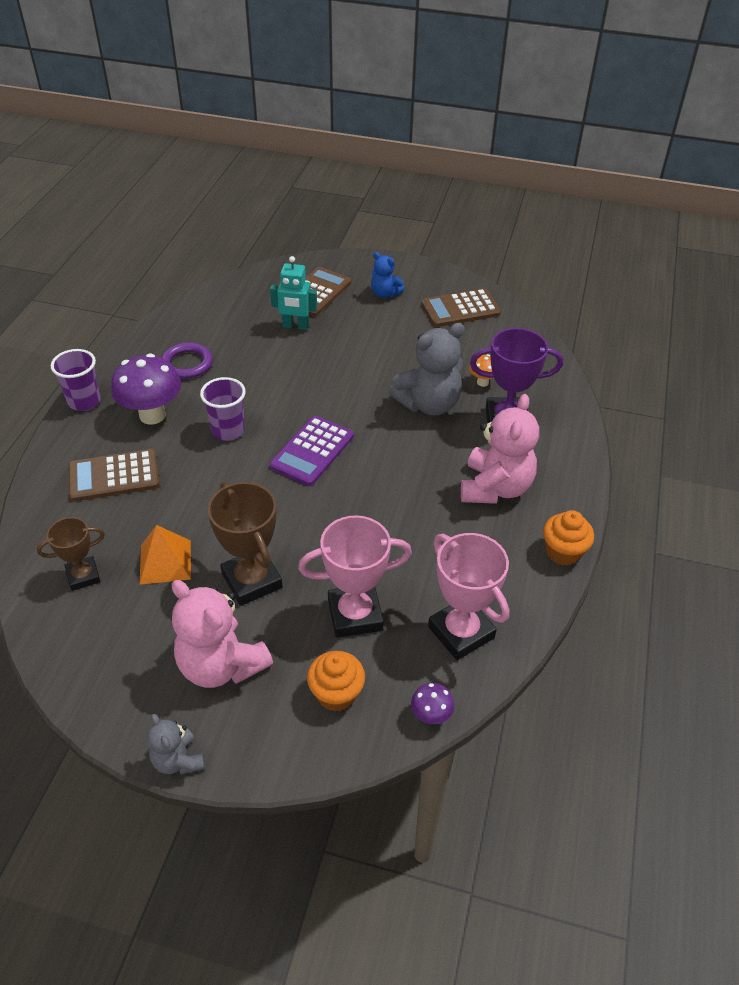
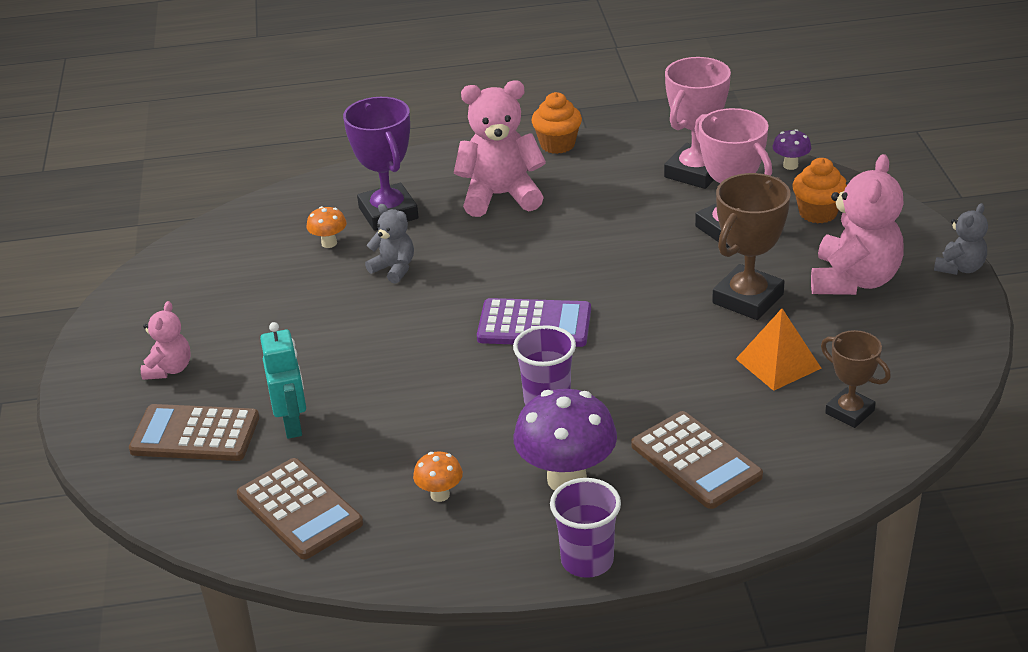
camera: 110 degrees left, 10 degrees down
(187, 364) = (440, 495): purple ring -> orange mushroom
(385, 294) = (169, 369): blue teddy bear -> pink teddy bear
(428, 404) = (394, 269): grey teddy bear -> grey teddy bear, size x0.54
(460, 309) = (178, 296): brown calculator -> brown calculator (299, 509)

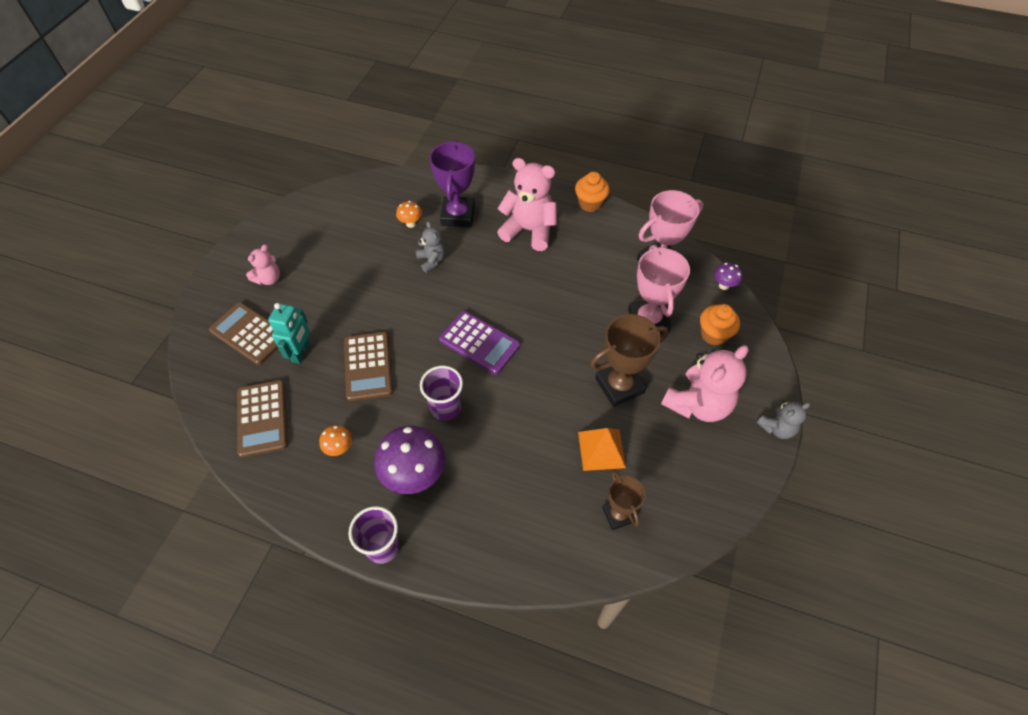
camera: 25 degrees right, 20 degrees up
(696, 461) = (497, 503): brown calculator -> brown calculator (368, 366)

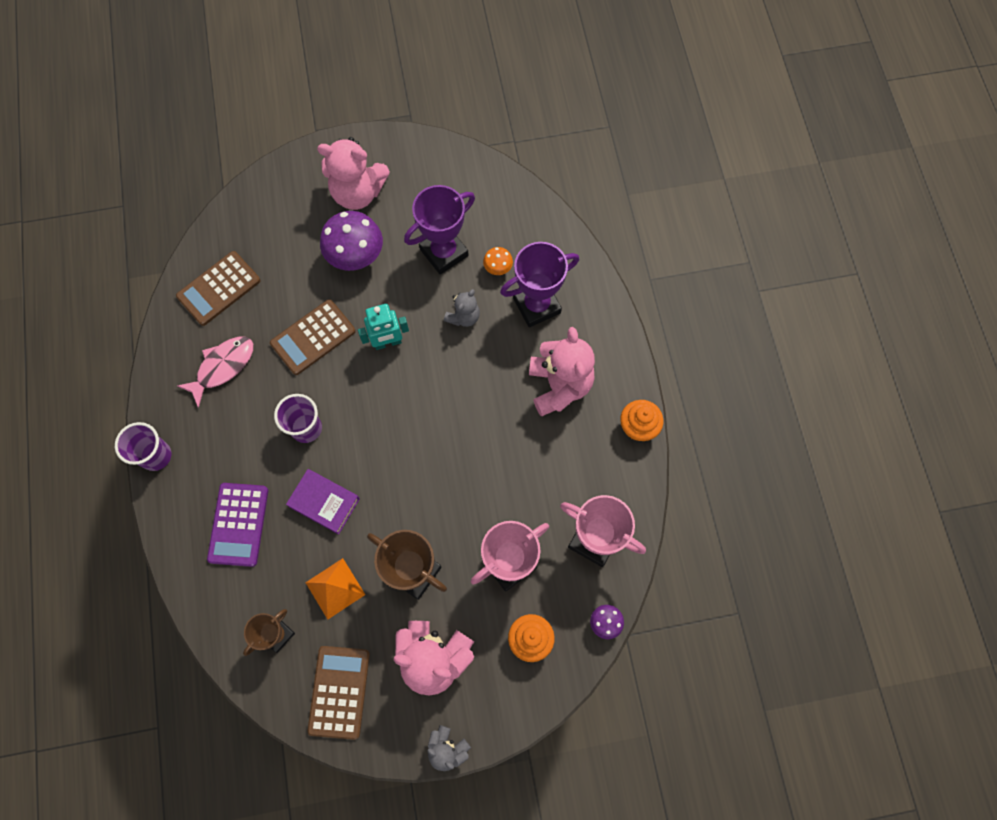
camera: 60 degrees right, 15 degrees up
(249, 333) = (292, 219): brown calculator -> brown calculator (339, 692)
(269, 279) = (358, 192): pink teddy bear -> pink teddy bear, size x1.86
(301, 352) = (297, 274): turquoise robot -> turquoise robot (388, 343)
(339, 448) = (223, 367): orange mushroom -> pink fish
(369, 248) = (444, 252): none -> purple trophy
(415, 475) = (229, 442): purple mushroom -> purple mushroom (356, 258)
(479, 343) = (391, 417): purple calculator -> purple calculator (238, 524)
(521, 423) = (324, 502): none -> purple book

